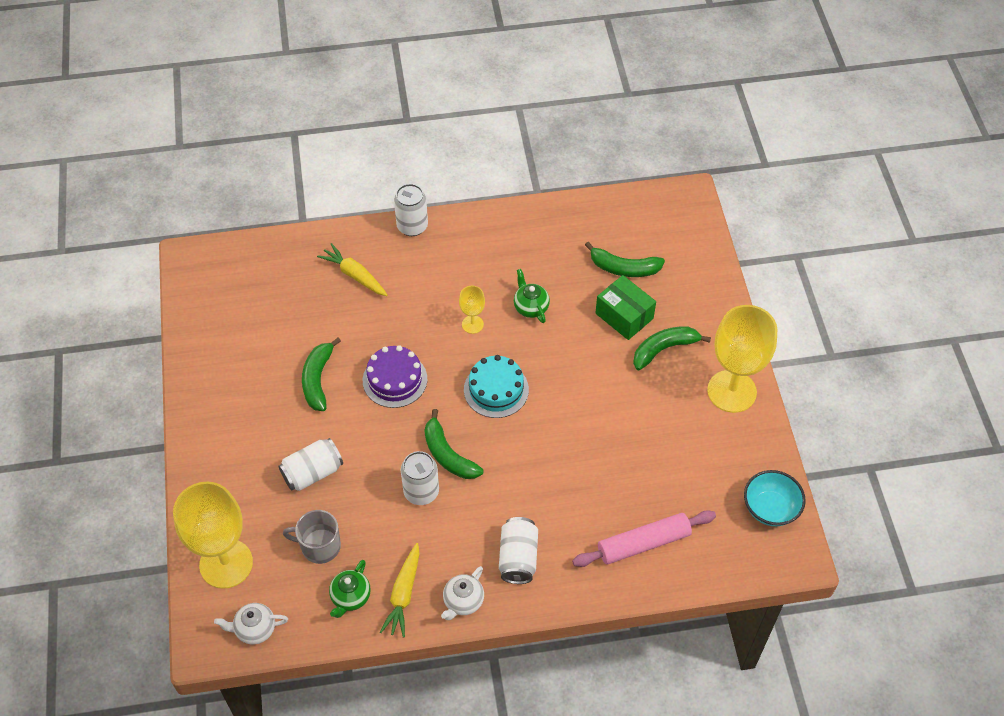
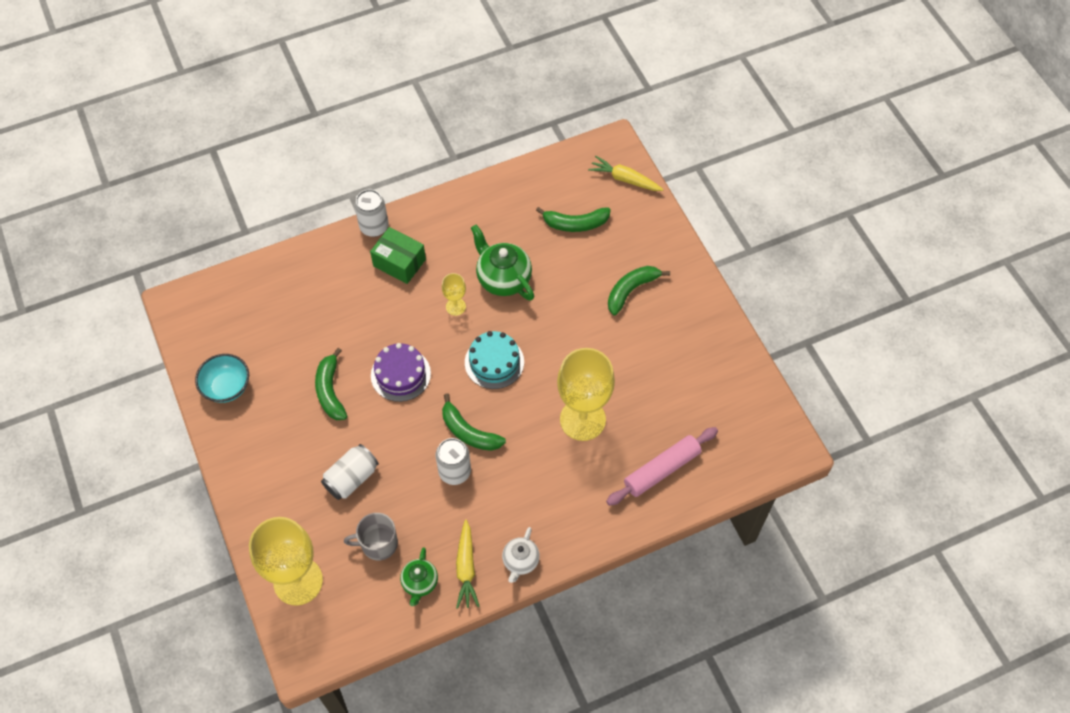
camera: 15 degrees left, 5 degrees up
(255, 629) = (342, 634): white teapot -> none
(354, 275) = (335, 285): yellow carrot -> yellow carrot (625, 179)
(518, 557) = (557, 510): white can -> none
(530, 307) = (503, 279): green teapot -> green teapot, size x1.67
(624, 316) = (588, 268): green box -> green box (399, 263)
(731, 391) = (699, 315): yellow goblet -> yellow goblet (582, 419)
(770, 508) = (760, 412): turquoise bowl -> turquoise bowl (227, 387)

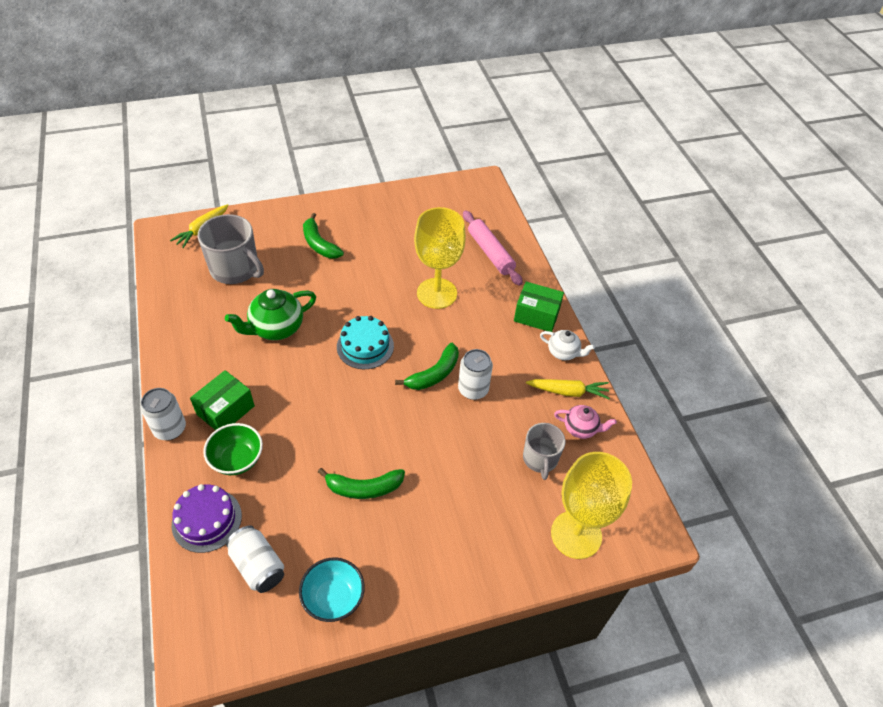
camera: 85 degrees left, 10 degrees down
(349, 285) = (237, 459): none -> green bowl
(351, 478) = (468, 476): white can -> white can (258, 566)
(400, 374) = (359, 422): purple cake -> purple cake (207, 520)
(420, 583) = (581, 428): green teapot -> pink teapot
(455, 306) = (295, 368): yellow goblet -> none
(571, 529) = (536, 315): none -> green box
(575, 224) = (235, 269): green banana -> grey mug

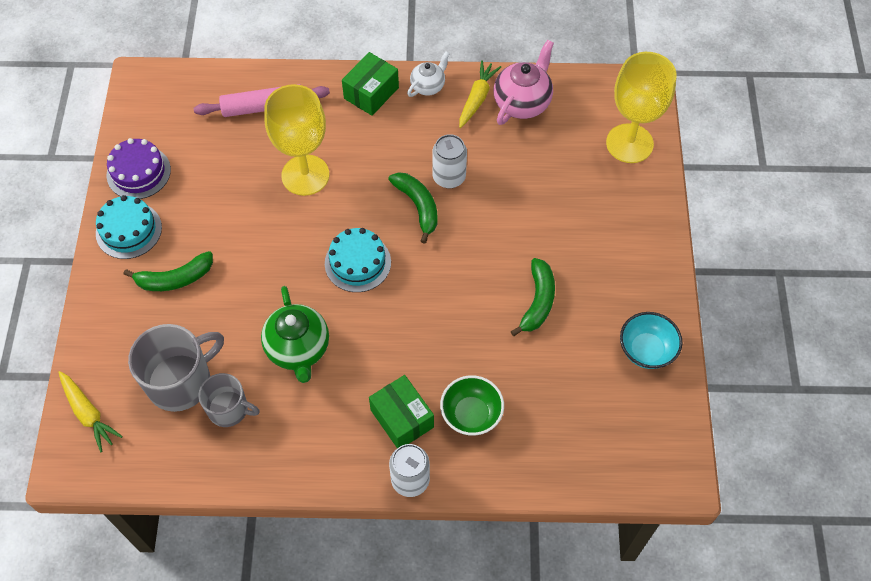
camera: 70 degrees left, 10 degrees up
(207, 520) = (537, 452): purple cake -> purple cake (138, 172)
(258, 566) = (599, 410): white can -> none
(352, 210) = (129, 230): none -> turquoise cake
(540, 459) = (546, 145): grey mug -> grey mug (229, 409)
(581, 428) = (522, 102): pink teapot -> pink teapot, size x1.67

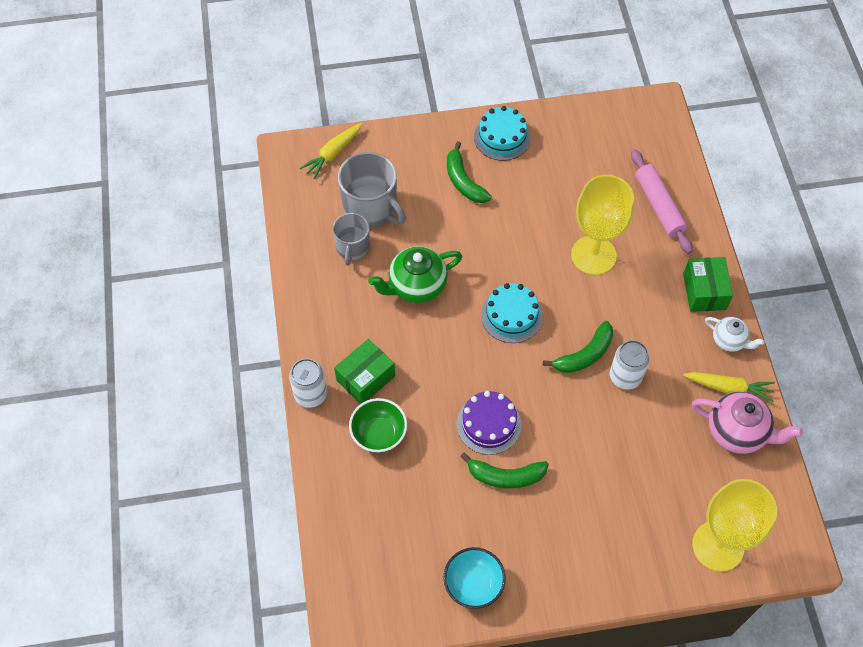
camera: 80 degrees right, 0 degrees up
(138, 172) = (561, 129): purple cake -> purple cake (488, 424)
(371, 93) = (704, 291): green box -> green box turned 60 degrees clockwise

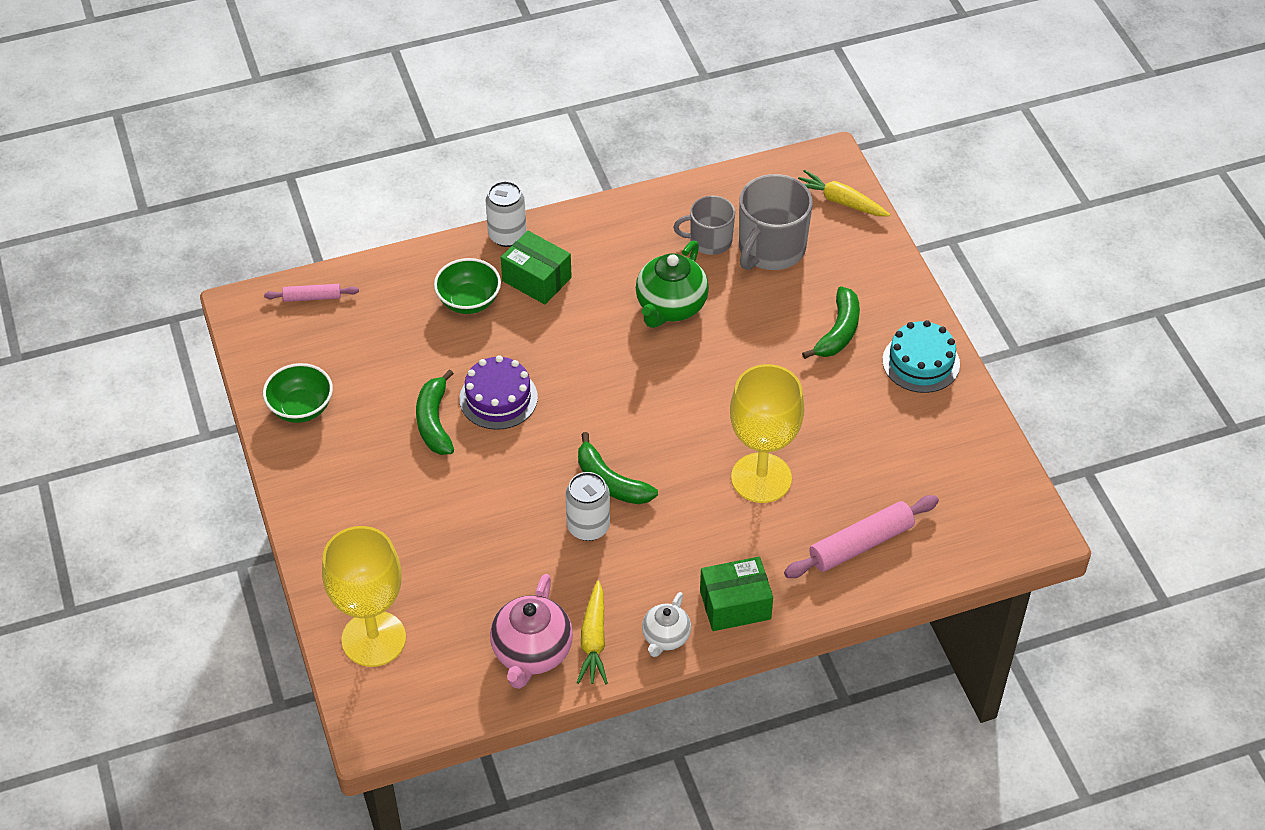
camera: 80 degrees right, 10 degrees down
(346, 564) = (312, 297): none -> pink rolling pin
(416, 286) = (670, 307): green teapot -> green teapot turned 120 degrees counterclockwise
(463, 181) = (838, 332): green banana -> green banana turned 150 degrees clockwise
(473, 584) = (301, 408): turquoise bowl -> green bowl
(511, 315) = (650, 403): turquoise cake -> none

